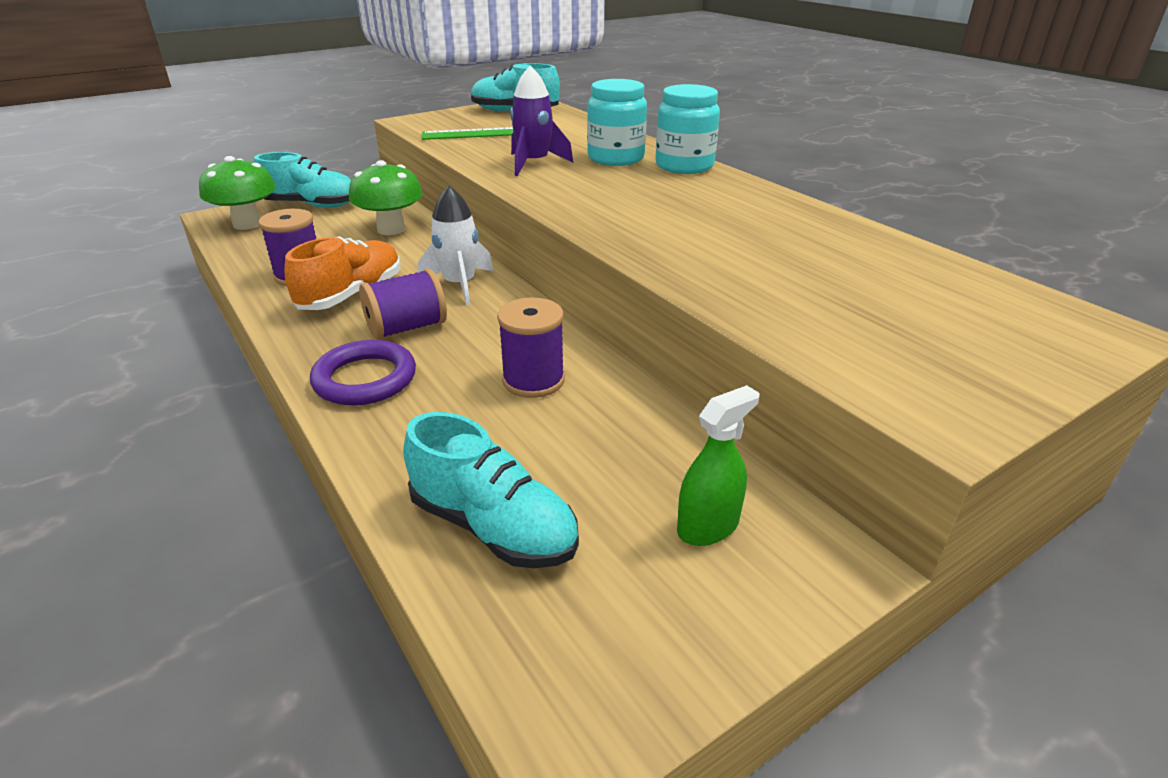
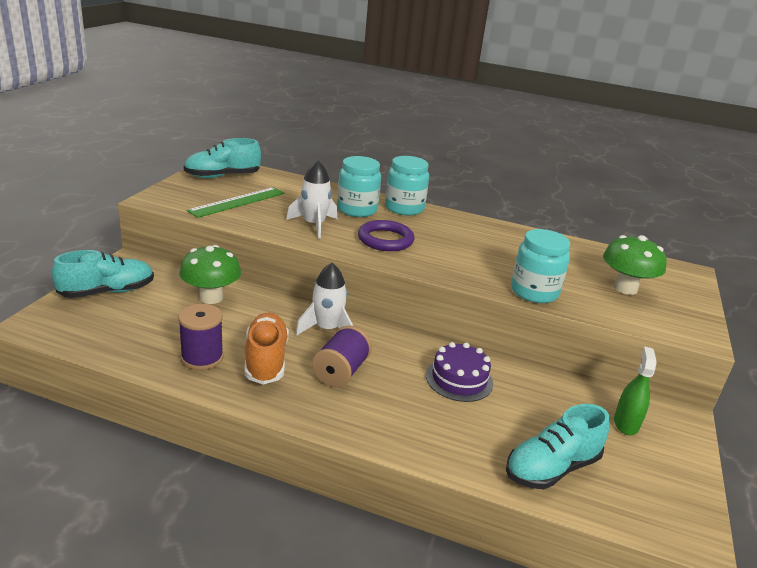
camera: 40 degrees left, 5 degrees down
(247, 224) = (77, 325): green mushroom -> green mushroom (625, 288)
(365, 379) = (369, 416): purple ring -> purple ring (385, 240)
(493, 527) = (551, 468): turquoise shoe -> turquoise shoe turned 150 degrees clockwise
(533, 164) = (314, 225): purple rocket -> white rocket
(533, 380) = (459, 379): purple spool -> purple cake
(713, 284) = (534, 292): none -> turquoise jar

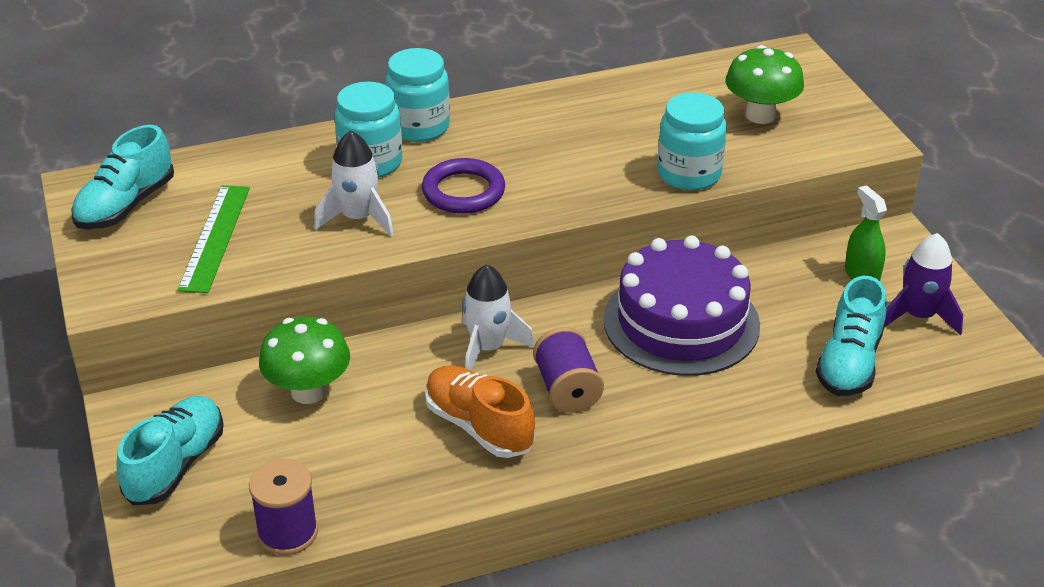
camera: 35 degrees left, 10 degrees up
(202, 358) = (412, 468): purple spool -> purple spool (287, 532)
(459, 379) = (681, 322): purple cake -> purple cake, size x1.80
(645, 472) = (918, 316): none -> purple rocket

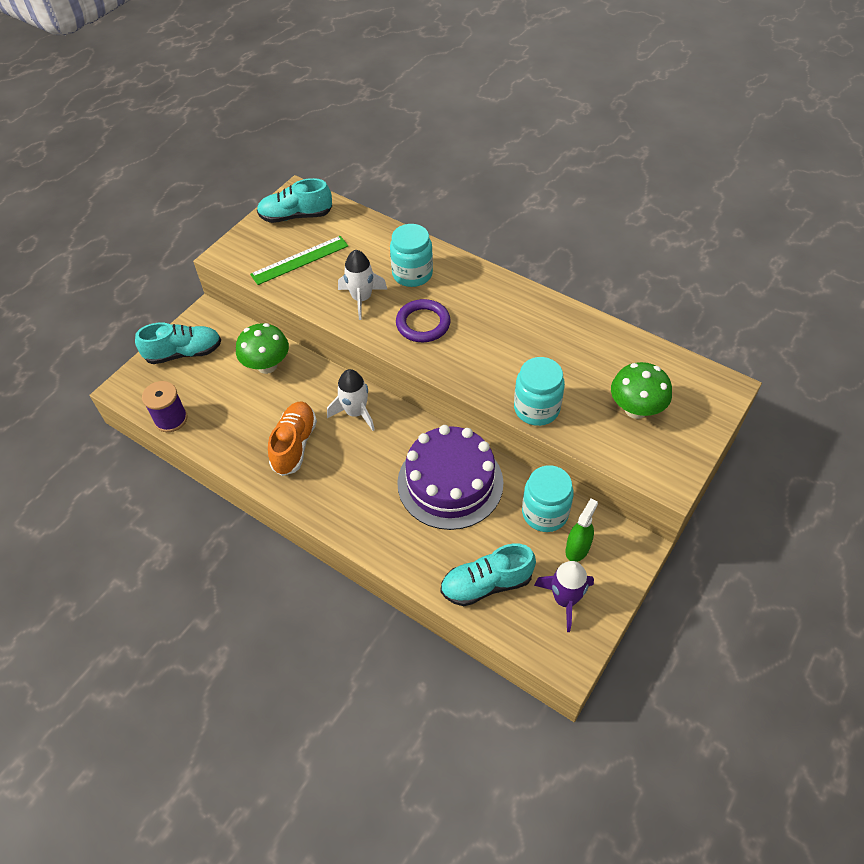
camera: 55 degrees right, 15 degrees up
(419, 127) = (462, 272): turquoise jar -> turquoise jar (545, 513)
(567, 389) = (351, 464): purple spool -> none

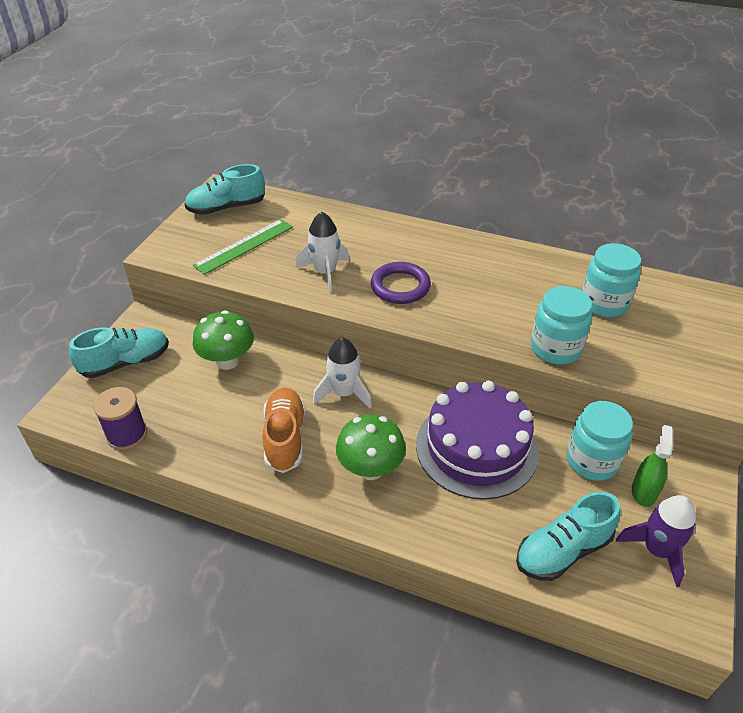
camera: 15 degrees left, 10 degrees down
(412, 274) = (370, 243): turquoise jar -> turquoise jar (604, 303)
(636, 409) = (656, 333): green mushroom -> green mushroom (370, 469)

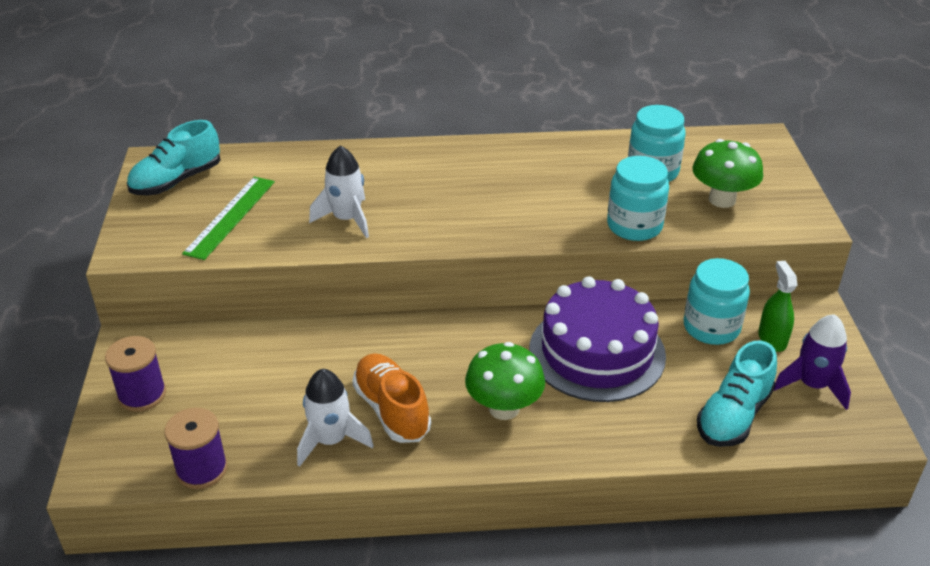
camera: 25 degrees left, 5 degrees down
(125, 363) = (142, 395): turquoise shoe -> purple spool
(227, 361) = (269, 354): green mushroom -> green mushroom (722, 200)
(344, 393) = (426, 344): white rocket -> white rocket (331, 440)
(400, 286) = (440, 211): purple ring -> none

